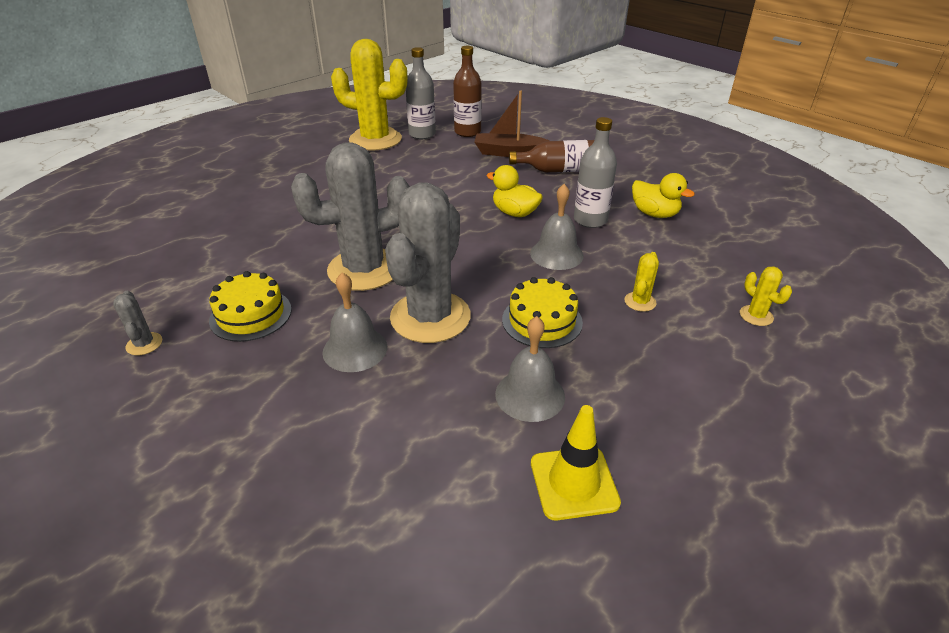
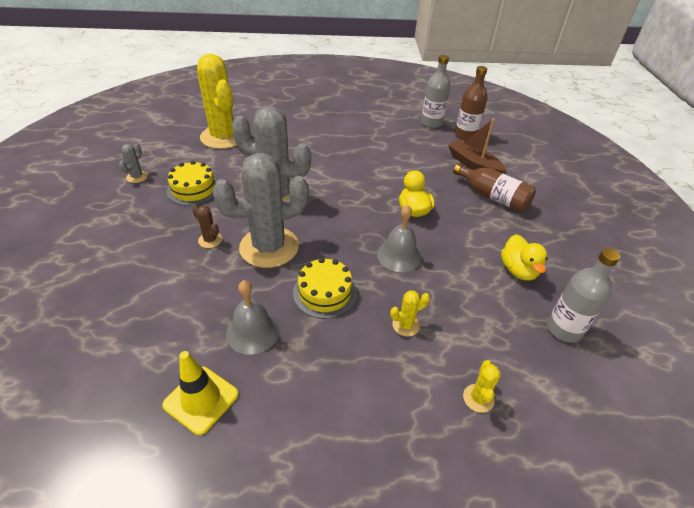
camera: 40 degrees right, 5 degrees up
(355, 349) = (210, 240): grey bell -> brown cactus
(375, 140) = (396, 114): yellow cactus -> yellow cactus (223, 137)
(590, 220) = (459, 246): grey bottle -> grey bottle (564, 329)

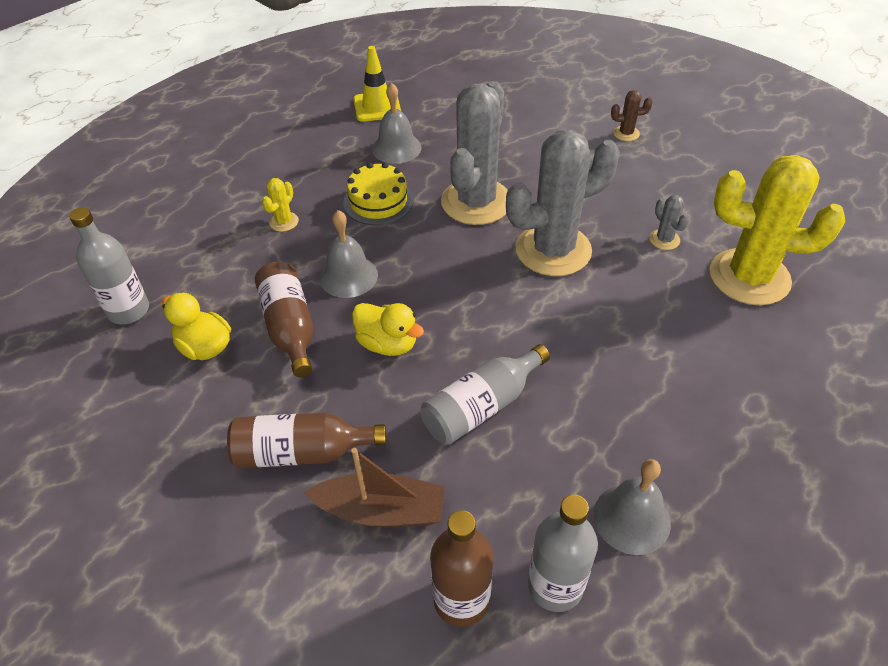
camera: 140 degrees right, 5 degrees up
(137, 177) = (706, 173): grey cactus -> grey cactus (664, 240)
(193, 189) = (636, 199): yellow cake -> none
(210, 240) = (532, 174): brown cactus -> brown cactus (626, 133)
(387, 120) = (631, 518): none -> grey bell
(399, 167) = (482, 406): none -> grey bottle
(459, 249) = (289, 328): none -> brown bottle
(478, 398) = (187, 211): yellow cactus -> none

